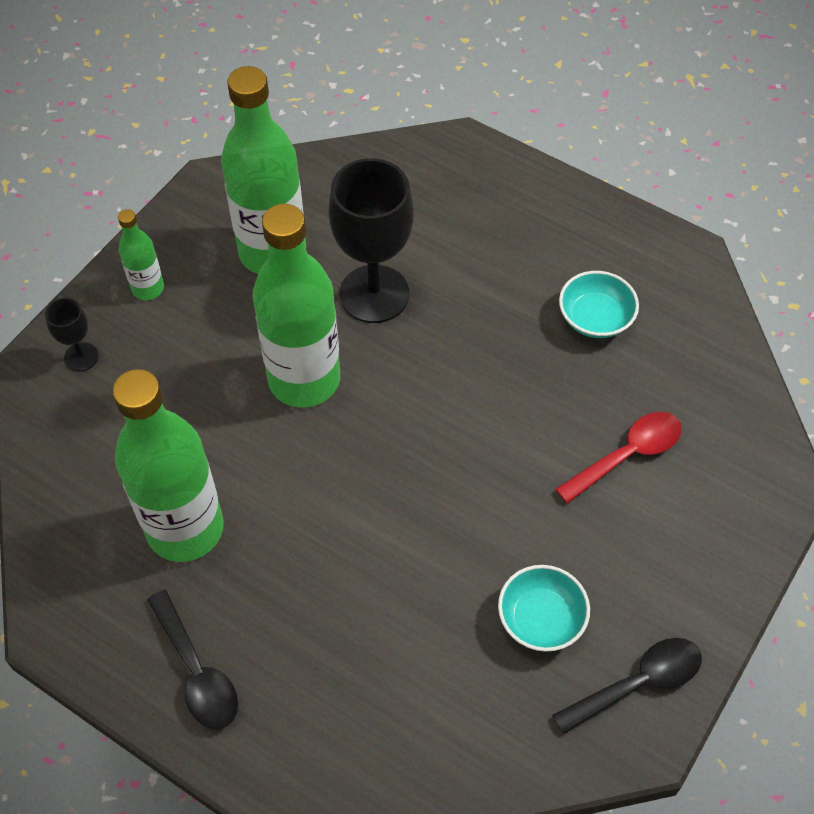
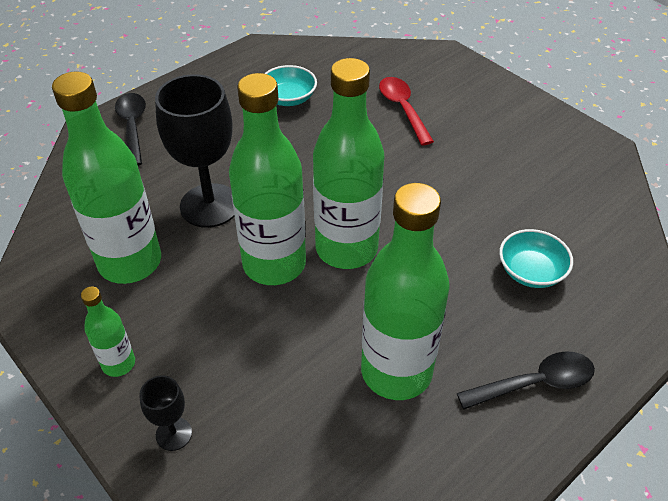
camera: 75 degrees left, 10 degrees down
(346, 444) = (346, 248): none -> green bottle
(541, 618) = (516, 174): turquoise bowl -> turquoise bowl (531, 271)
(638, 683) = (567, 142): black spoon -> black spoon (132, 127)

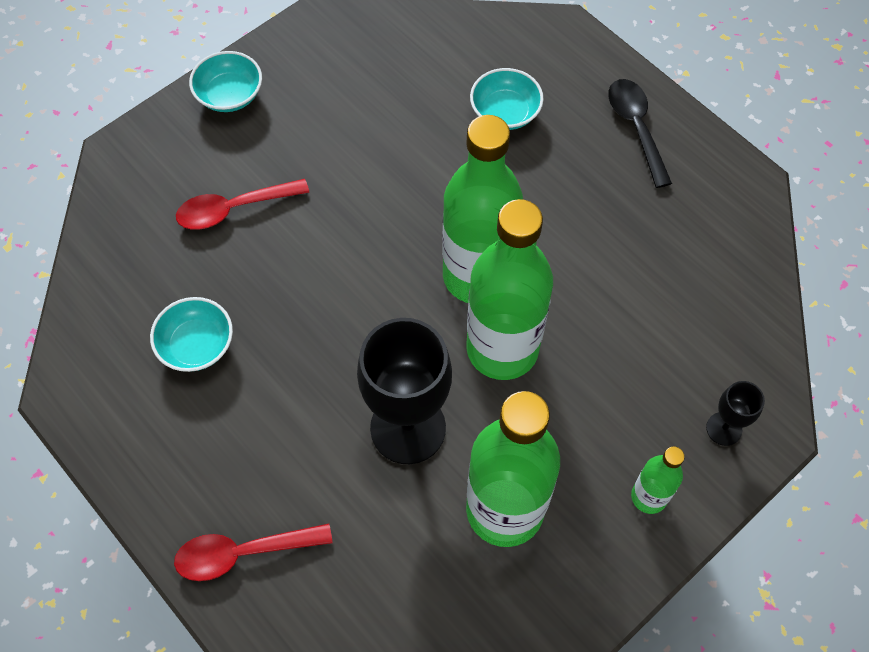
camera: 90 degrees left, 15 degrees up
(132, 127) = (243, 553): black spoon -> red spoon
(396, 372) = (634, 235): green bottle -> none
(509, 101) = (229, 95): none -> turquoise bowl

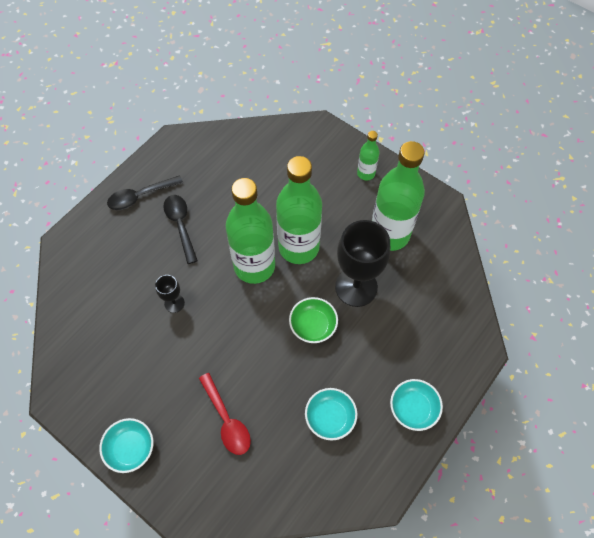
camera: 100 degrees left, 0 degrees up
(243, 553) = (448, 357): red spoon -> none
(352, 347) = (313, 325): none -> green bowl
(505, 112) = (133, 267): turquoise bowl -> turquoise bowl (413, 408)
(572, 179) = (180, 225): none -> black spoon
(724, 429) = (322, 145): black goblet -> black goblet (174, 303)

